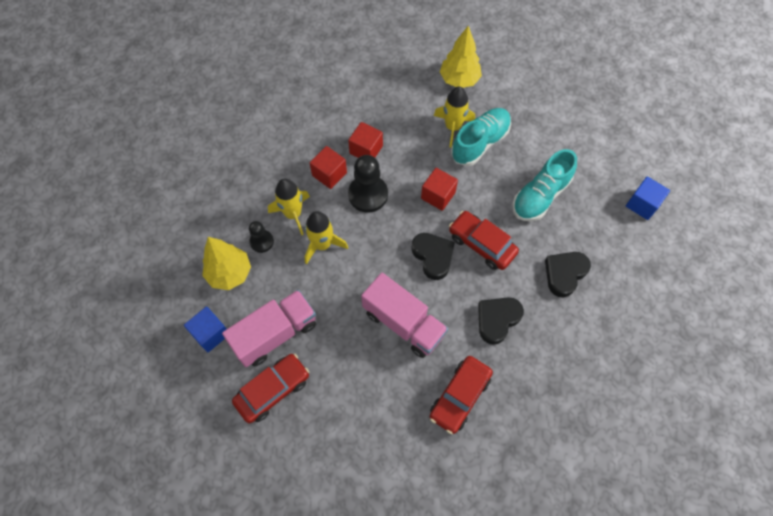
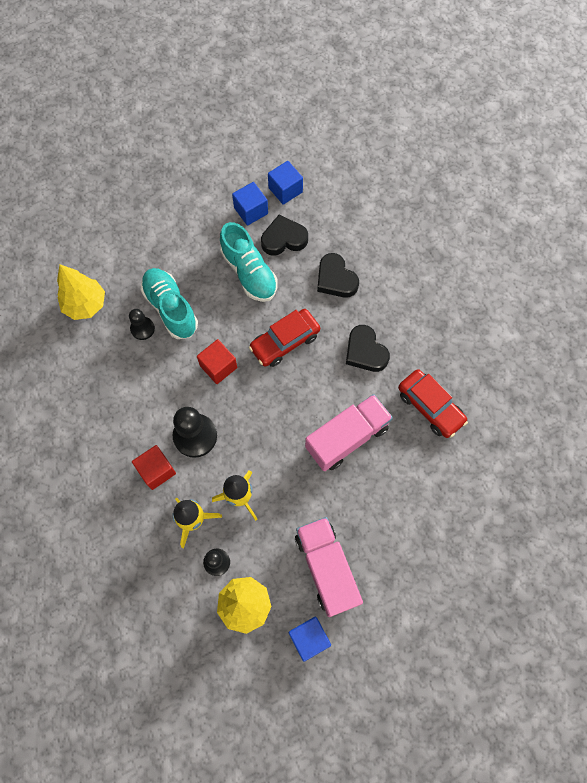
camera: 75 degrees left, 5 degrees up
(273, 390) = (385, 582): red car -> none
(366, 150) = (139, 424): red cube -> none
(433, 256) = (285, 390): black heart -> black heart (284, 239)
(453, 127) = (142, 329): yellow rocket -> black pawn
(605, 180) = (251, 211): none -> blue cube

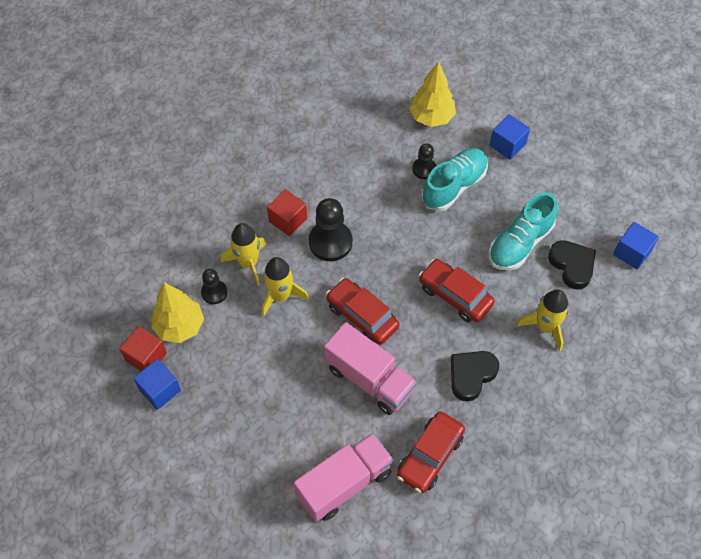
camera: 75 degrees right, 10 degrees down
(218, 366) = (407, 243): red cube -> red cube (146, 357)
(251, 211) = (592, 227): blue cube -> blue cube (507, 145)
(283, 427) = (362, 316): none -> red car
(326, 568) = (230, 390): pink truck -> pink truck (344, 483)
(335, 279) = (545, 327): black heart -> yellow rocket

